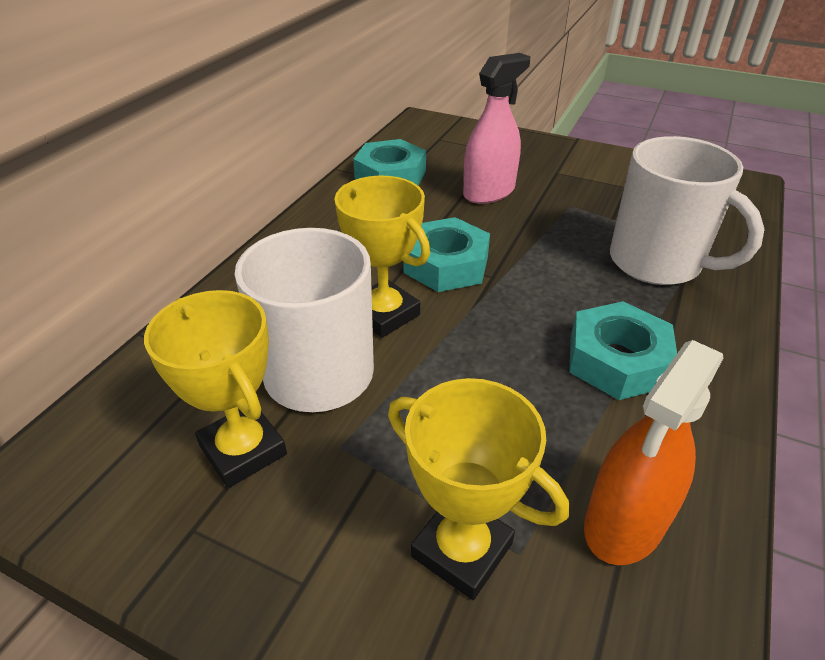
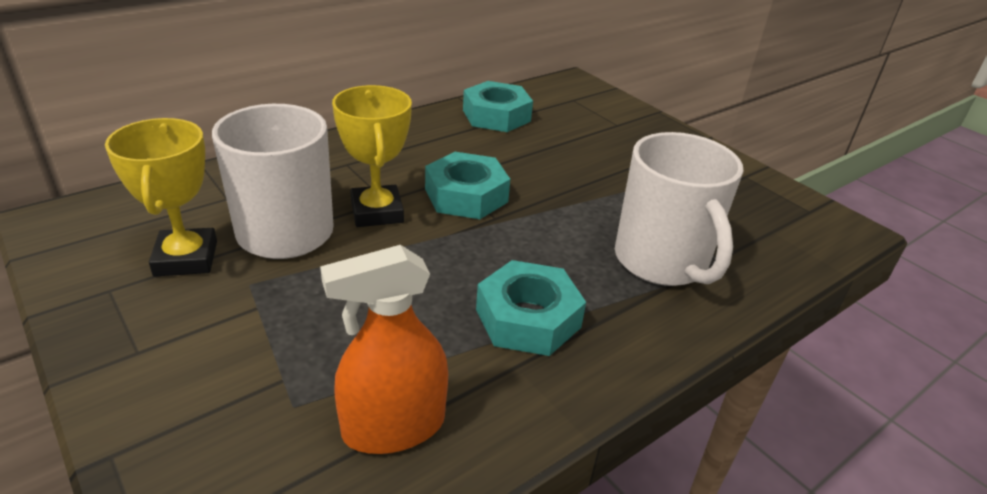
camera: 25 degrees right, 5 degrees down
(462, 550) = (256, 384): yellow trophy -> none
(489, 192) = (568, 154): pink spray bottle -> none

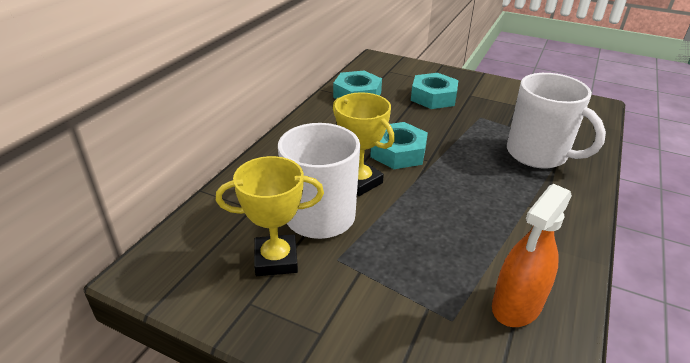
camera: 25 degrees left, 0 degrees up
(186, 258) = (276, 260): yellow trophy -> yellow trophy turned 60 degrees counterclockwise
(528, 318) = (511, 213): turquoise nut -> turquoise nut (433, 97)

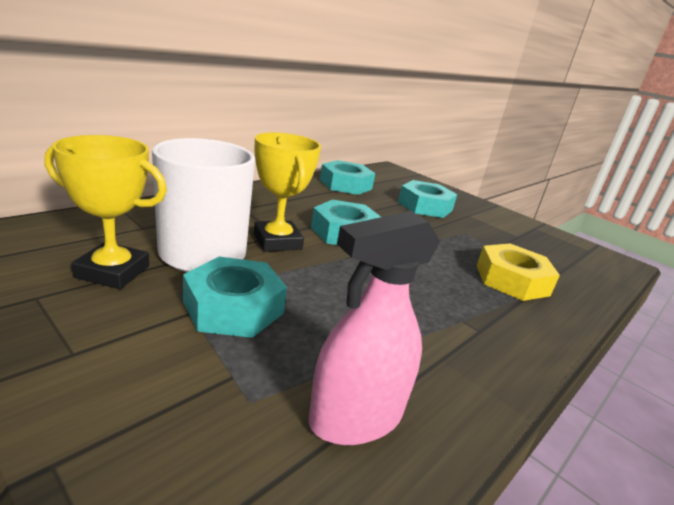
camera: 15 degrees right, 10 degrees down
(383, 256) = (233, 307): none -> turquoise nut
(517, 305) = (356, 417): orange spray bottle -> pink spray bottle
(538, 154) = (512, 280): white mug -> yellow nut

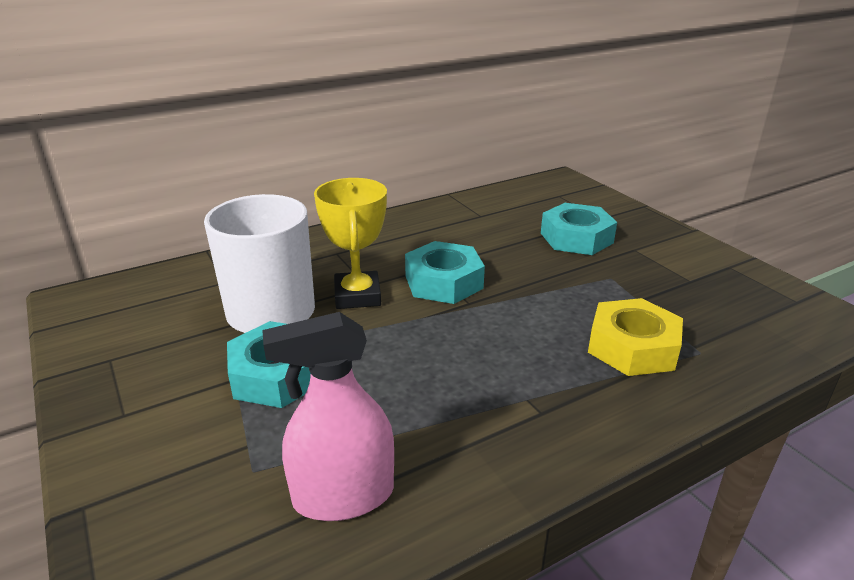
camera: 20 degrees right, 5 degrees up
(112, 272) = (180, 334): yellow trophy -> none
(346, 184) = (482, 210): turquoise nut -> none

